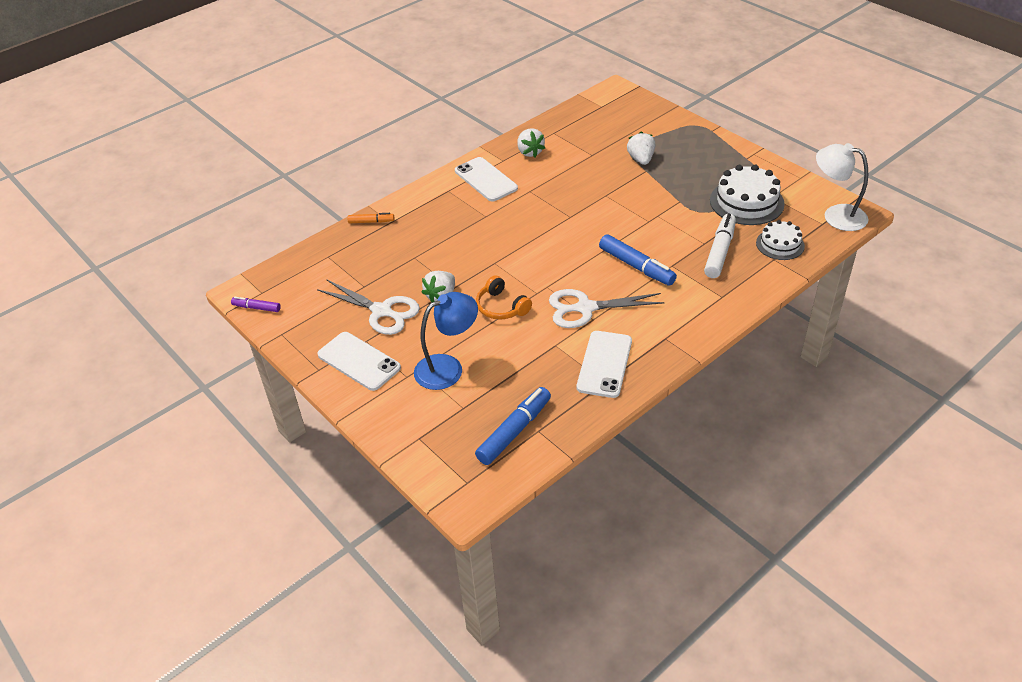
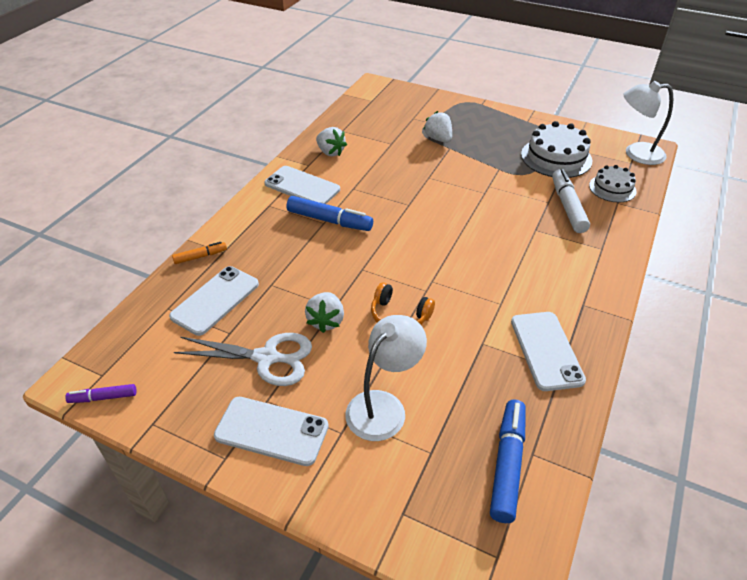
camera: 25 degrees left, 0 degrees up
(365, 259) = (215, 300): none -> white phone
(448, 368) = (383, 406): blue lamp -> white lamp
(585, 308) = (486, 294): white scissors -> none
(636, 266) = (504, 238): blue marker -> blue marker (329, 220)

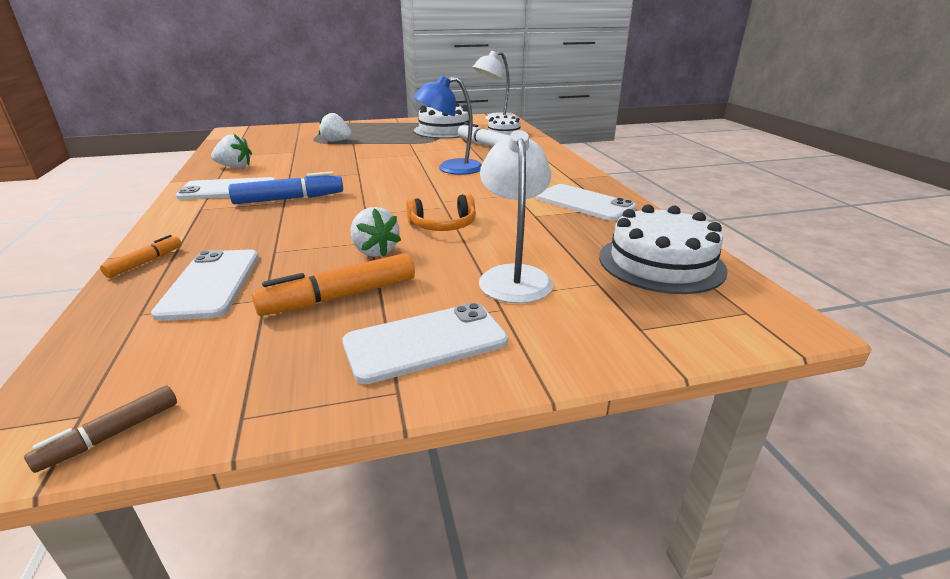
camera: 40 degrees left, 15 degrees down
(103, 397) = (112, 435): purple marker -> brown marker
(266, 358) = (341, 297): white scissors -> orange marker
(489, 233) = (451, 168): none -> blue lamp
(507, 464) = (661, 263): blue marker -> white cake

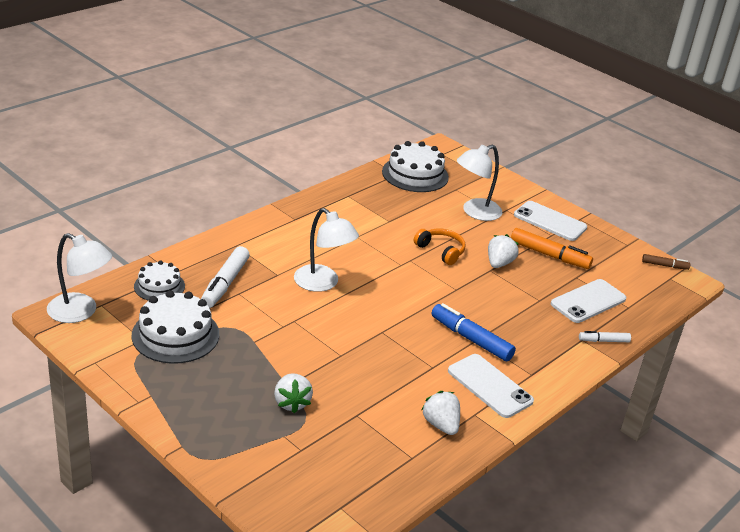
camera: 125 degrees left, 5 degrees up
(145, 262) = (604, 341): orange marker -> white marker
(451, 168) = (323, 283): blue lamp -> white lamp
(584, 203) = (348, 206): white phone -> none

